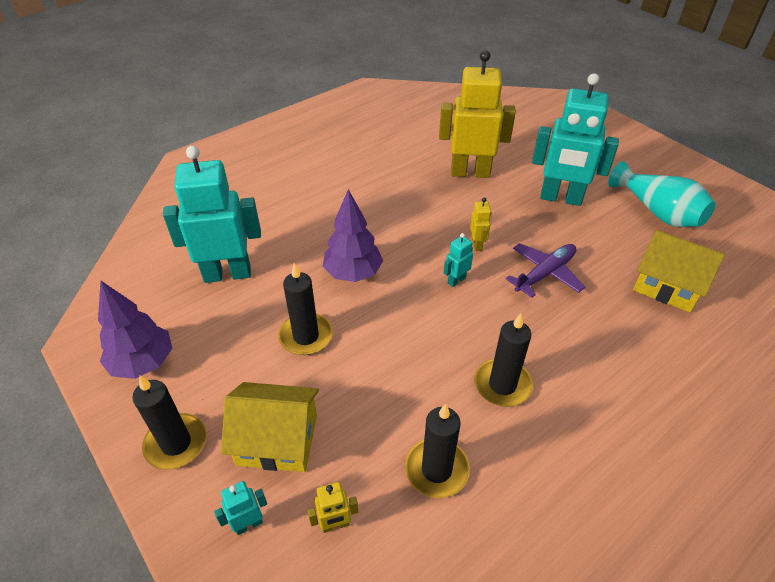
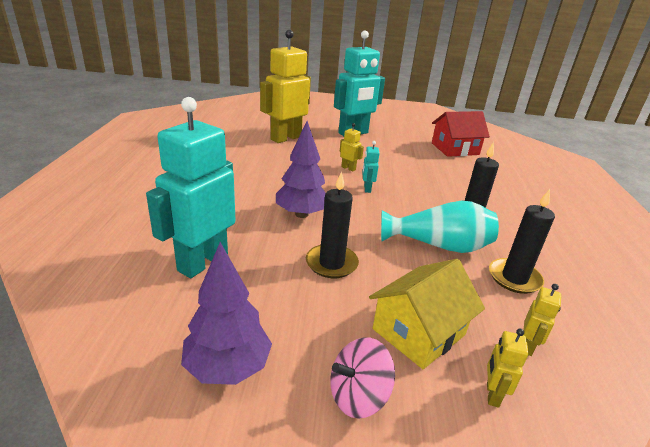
camera: 50 degrees left, 15 degrees down
(176, 443) = (358, 395): black candle -> pink spinning top
(248, 524) = (492, 394): turquoise robot -> yellow robot
(544, 274) = (402, 166): purple plane -> none
(657, 212) = (403, 124): turquoise vase -> turquoise vase (439, 245)
(667, 285) = (455, 149): yellow house -> red house

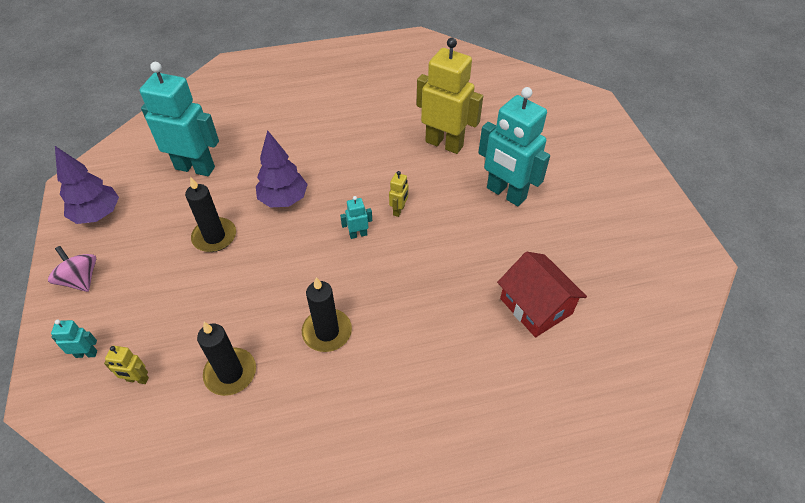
camera: 75 degrees right, 20 degrees up
(418, 332) = (143, 304): yellow house -> none
(439, 245) = (268, 307): turquoise vase -> none
(492, 394) = (86, 353): yellow robot -> turquoise robot

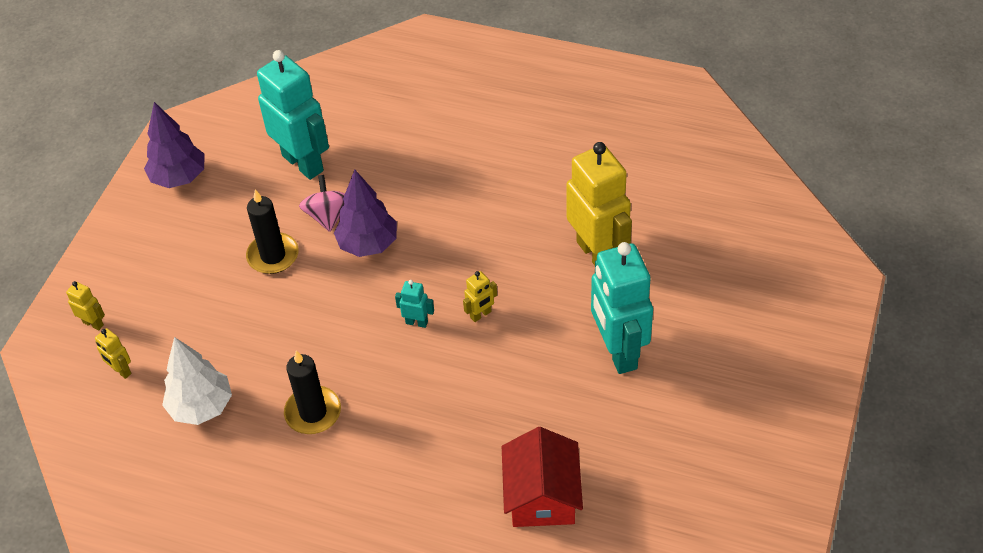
camera: 35 degrees right, 0 degrees up
(81, 280) = (127, 244): pink spinning top -> pink spinning top (328, 216)
(86, 353) = (93, 323): turquoise robot -> yellow robot
(230, 373) = (201, 407): black candle -> white tree

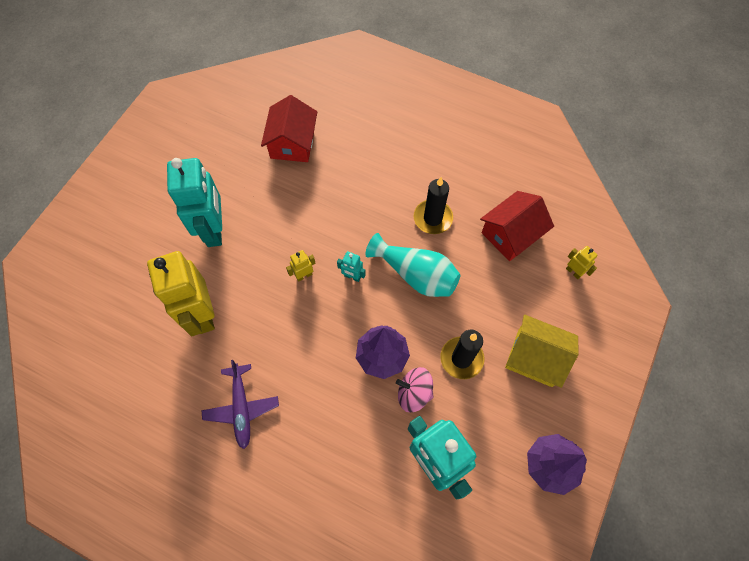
camera: 175 degrees left, 15 degrees up
(93, 323) = (602, 317): yellow robot -> none
(184, 269) = (535, 357): none -> yellow house
(201, 407) = (511, 234): white tree -> red house
(328, 216) = (414, 393): pink spinning top -> pink spinning top turned 105 degrees clockwise
(333, 337) = (416, 275): none -> turquoise vase
(520, 177) = (242, 407): none -> purple plane

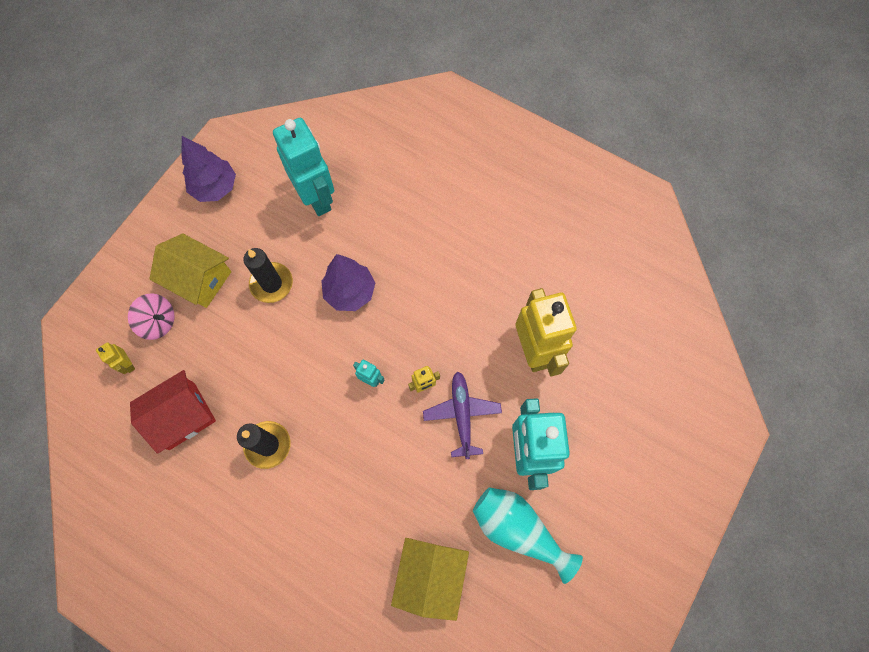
camera: 175 degrees left, 5 degrees up
(242, 407) = (489, 256): purple plane -> purple plane (462, 415)
(292, 143) = (430, 575): red house -> yellow house
(414, 393) = (324, 256): pink spinning top -> pink spinning top (158, 322)
(416, 275) = (300, 375): turquoise vase -> turquoise vase (518, 529)

